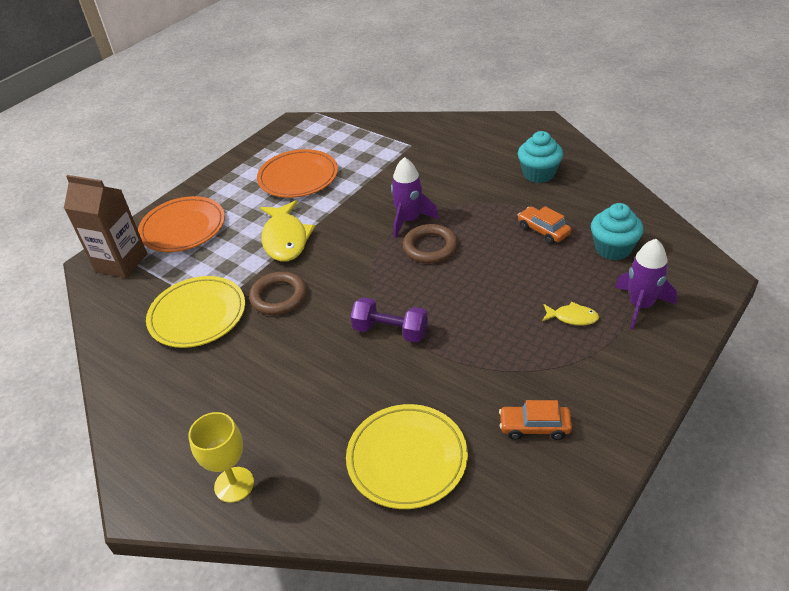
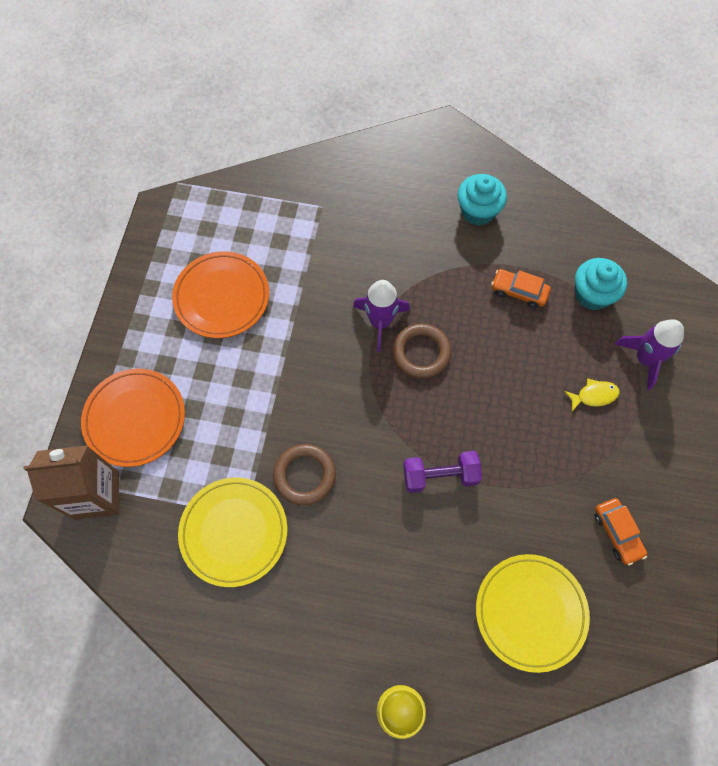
camera: 30 degrees left, 25 degrees up
(285, 239) = (263, 394): yellow fish -> none
(534, 427) = (617, 533): orange car -> orange car turned 90 degrees counterclockwise

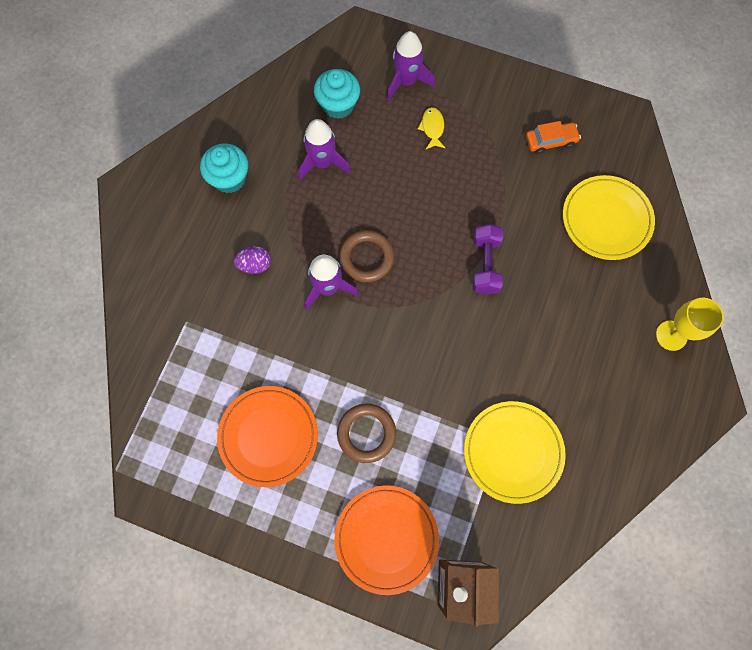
camera: 80 degrees left, 5 degrees up
(304, 475) = (468, 380): brown ring -> brown ring (366, 433)
(391, 252) = (255, 265): none -> purple egg
(519, 292) = (322, 163): orange car -> purple rocket

